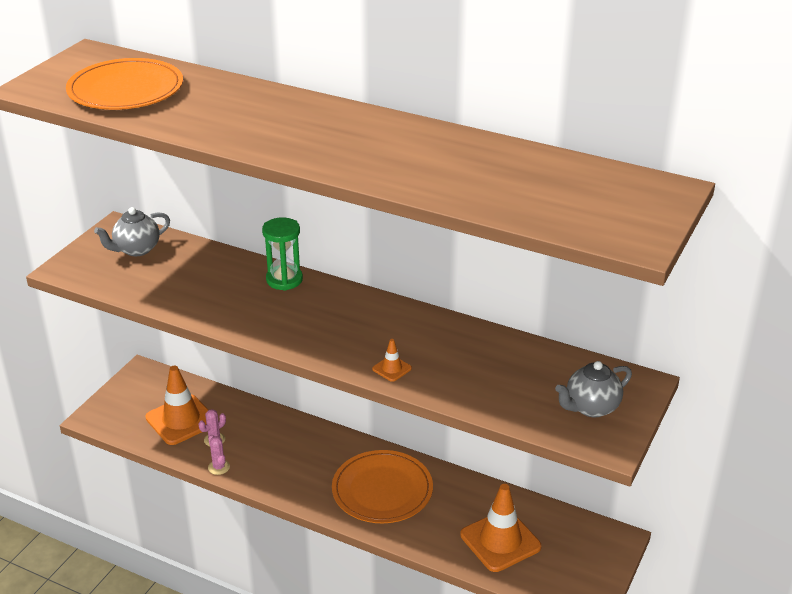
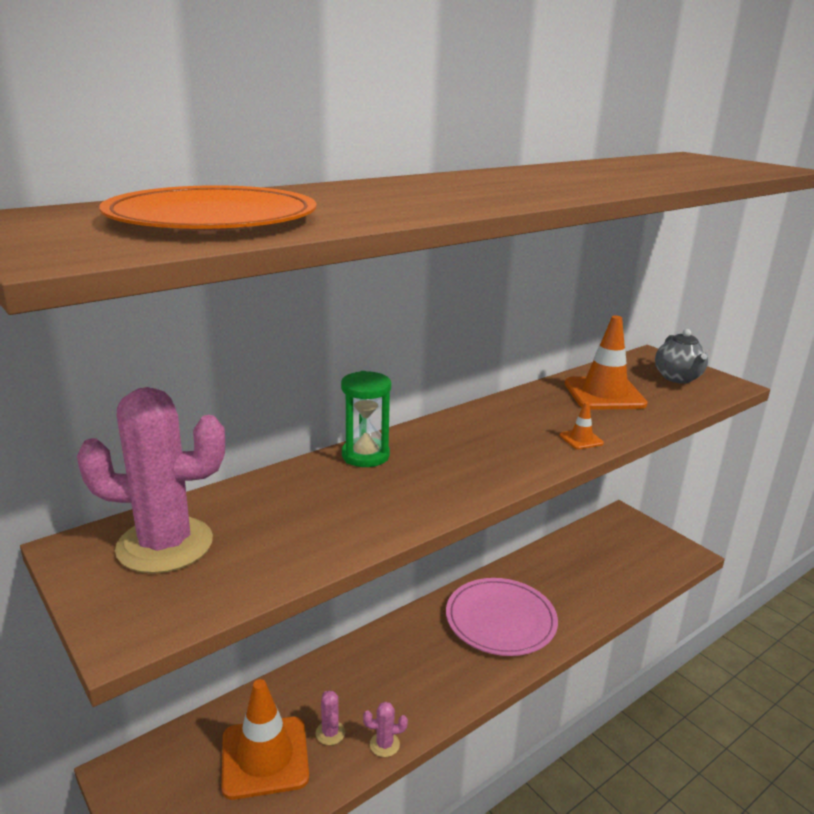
camera: 65 degrees left, 10 degrees down
(136, 249) = (165, 545): grey teapot -> pink cactus
(382, 490) = (500, 620): orange plate -> pink plate
(500, 541) = (602, 572): orange traffic cone -> orange traffic cone (604, 394)

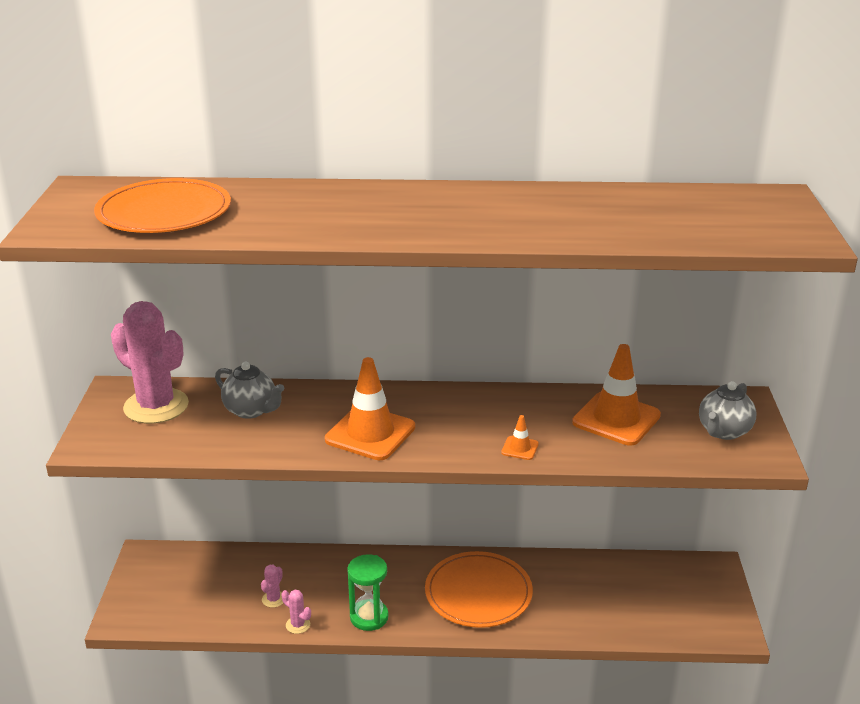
camera: 40 degrees right, 5 degrees up
(265, 757) = (223, 591): orange traffic cone -> orange traffic cone (370, 433)
(291, 504) = (251, 410): none -> grey teapot
(365, 455) = (342, 396): green hourglass -> green hourglass (369, 617)
(500, 620) = (478, 593): pink plate -> orange plate

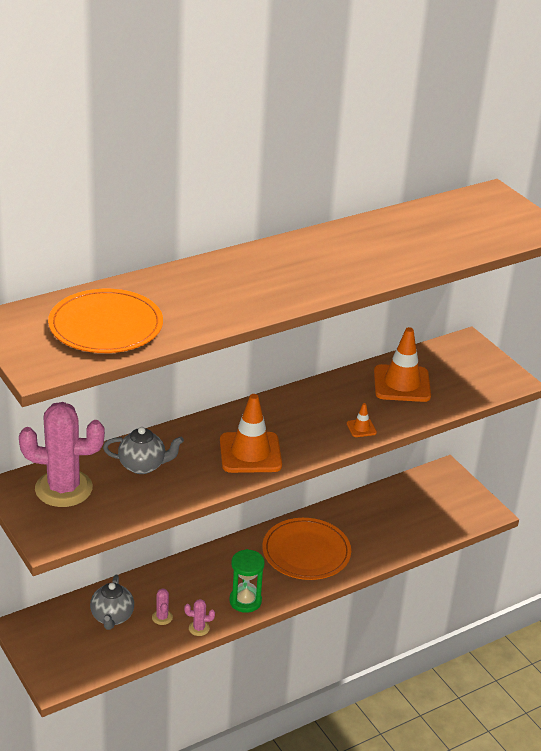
camera: 35 degrees left, 5 degrees up
(723, 431) = (474, 370): grey teapot -> grey teapot (112, 617)

